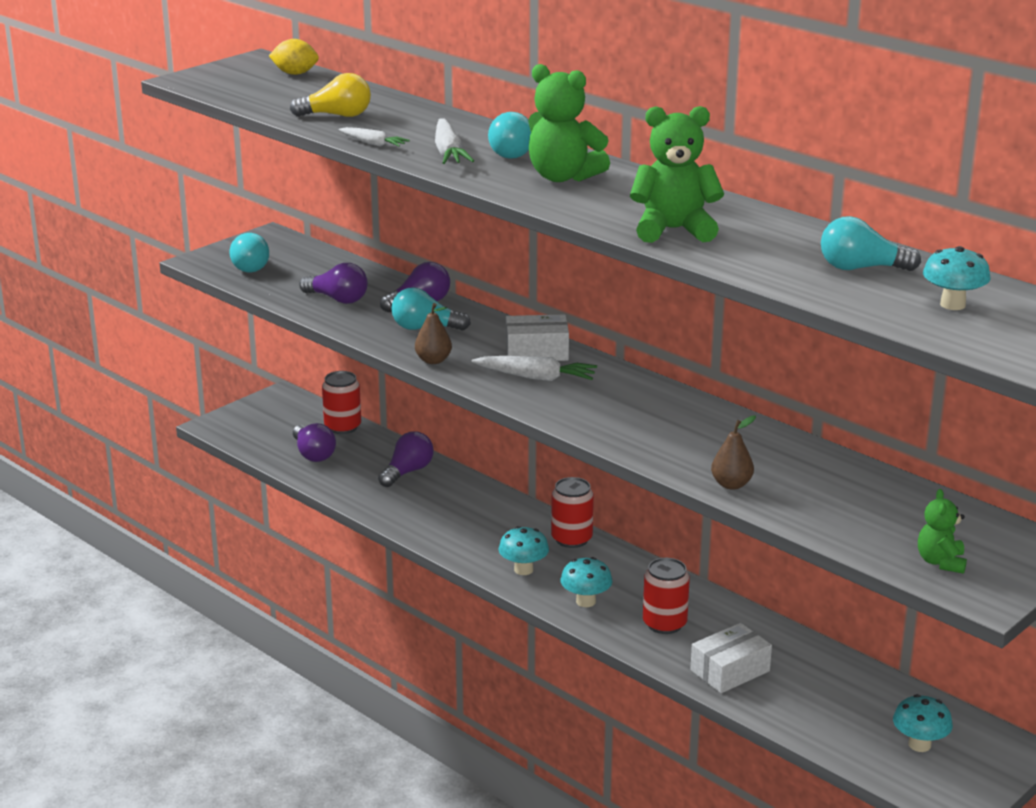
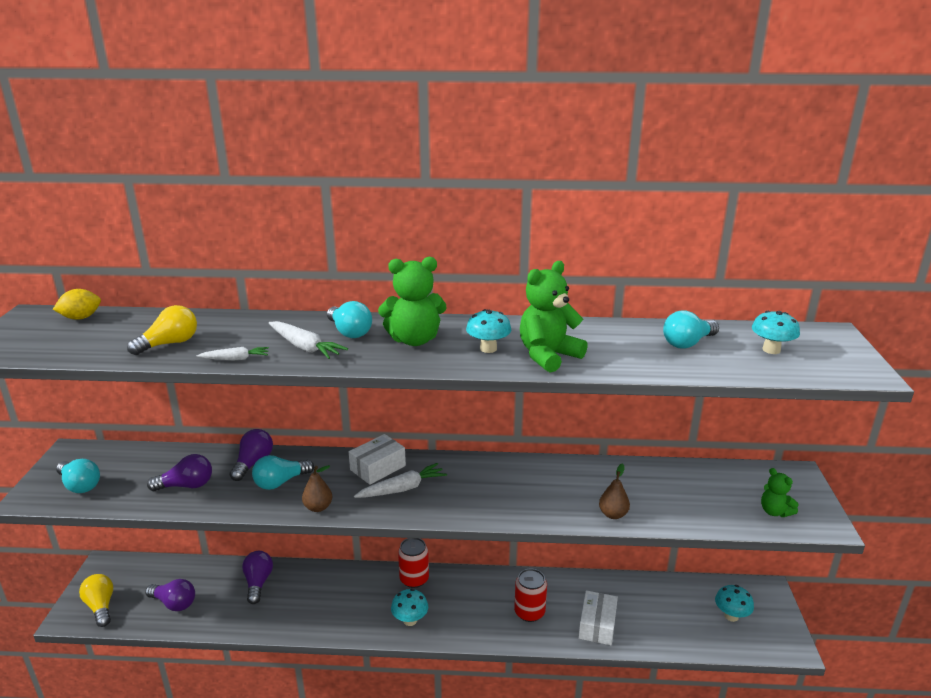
camera: 40 degrees left, 0 degrees up
(248, 429) = (101, 606): none -> yellow light bulb
(342, 427) = (176, 569): red can -> none
(585, 601) = (471, 623): turquoise mushroom -> turquoise mushroom (488, 348)

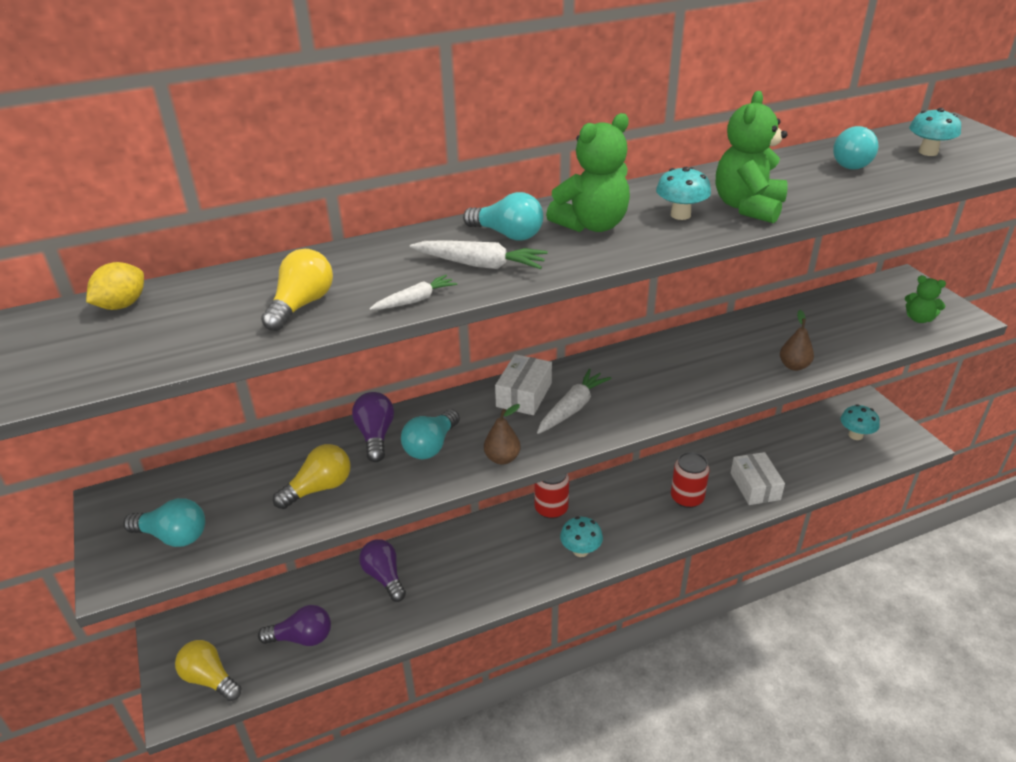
camera: 25 degrees left, 10 degrees up
(186, 486) = (319, 488): purple light bulb -> yellow light bulb

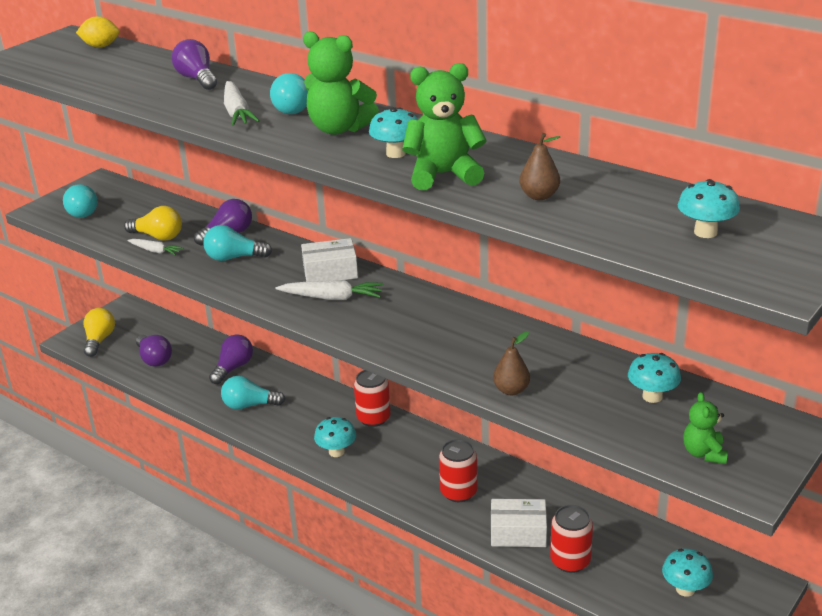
camera: 60 degrees right, 5 degrees down
(302, 305) = (137, 84): yellow light bulb -> none
(346, 266) = (197, 79): none -> purple light bulb
(415, 300) = (170, 109): white carrot -> white carrot (155, 251)
(502, 458) = (243, 289): brown pear -> brown pear (539, 196)
(755, 486) = (518, 532): white box -> white box turned 45 degrees clockwise
(800, 474) = (570, 561): none -> red can
(839, 312) = (652, 396): none -> turquoise mushroom
(853, 163) = (616, 200): turquoise light bulb -> turquoise light bulb (249, 405)

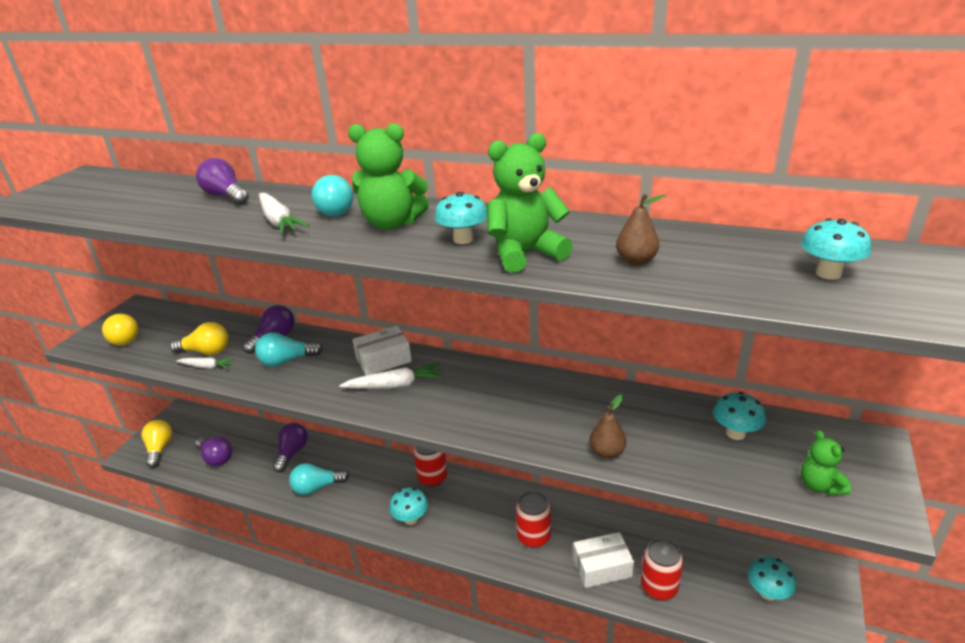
camera: 15 degrees left, 0 degrees up
(82, 211) = (124, 338): turquoise light bulb -> yellow light bulb
(101, 46) = (117, 179): yellow lemon -> none

